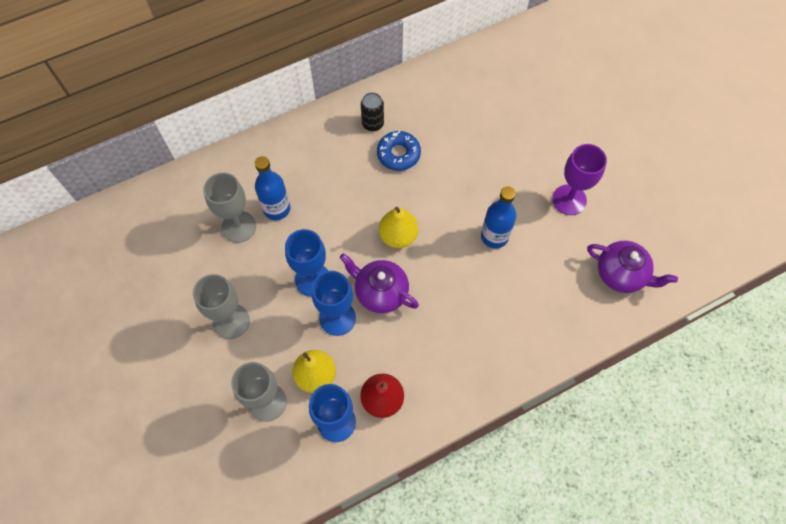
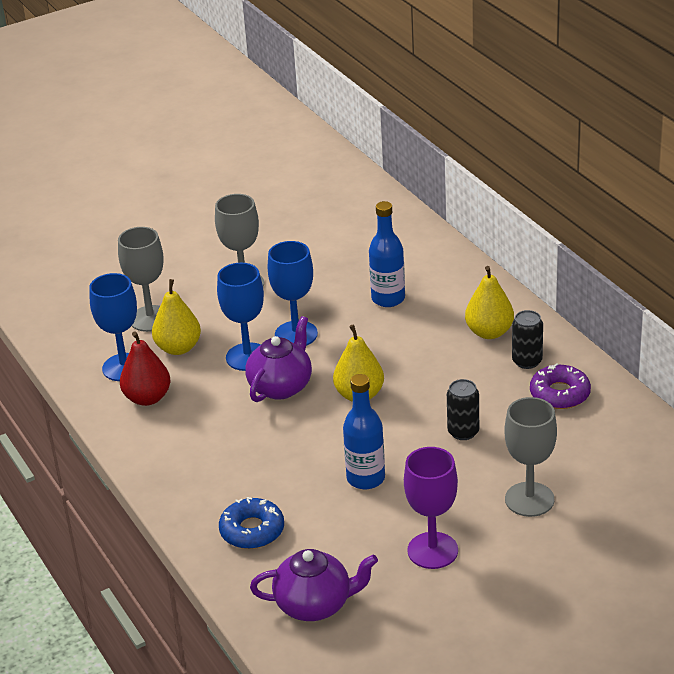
camera: 90 degrees right, 30 degrees down
(239, 227) = (361, 275): grey goblet -> grey goblet (529, 499)
(334, 144) = (489, 332): none -> yellow pear
(398, 154) = (483, 387): blue donut -> blue donut (252, 530)
(412, 109) = (559, 394): none -> purple donut
(448, 171) = (463, 432): none -> black can
(621, 274) = (315, 605): purple teapot -> purple teapot turned 120 degrees counterclockwise

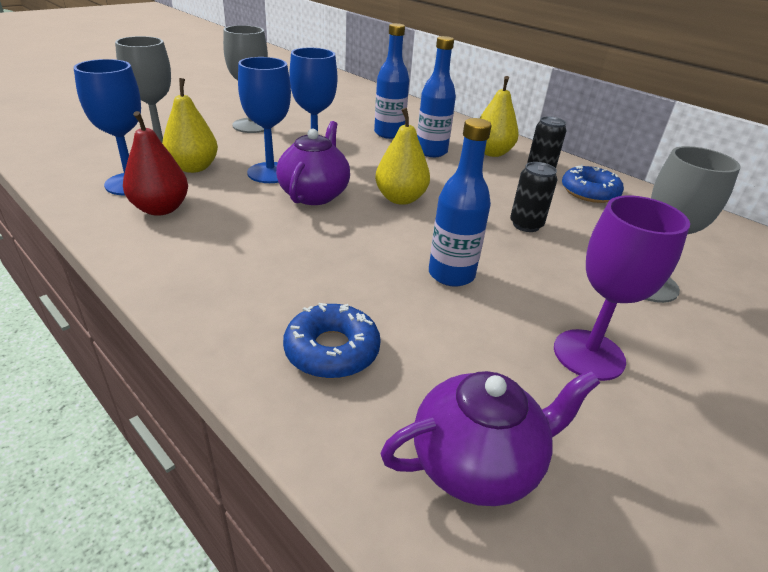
camera: 20 degrees left, 0 degrees up
(422, 329) = (431, 152): none -> blue bottle
(559, 394) = (589, 192): purple donut -> blue donut

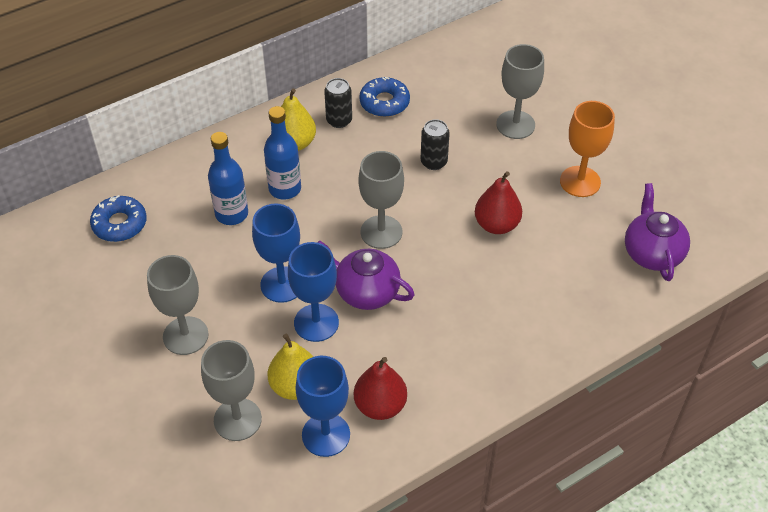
camera: 75 degrees left, 15 degrees up
(332, 350) = (570, 301): blue donut -> blue donut (119, 224)
(400, 199) = (381, 232): yellow pear -> grey goblet
(451, 274) = (496, 225): blue bottle -> red pear
(588, 354) = (580, 181): purple goblet -> orange goblet

